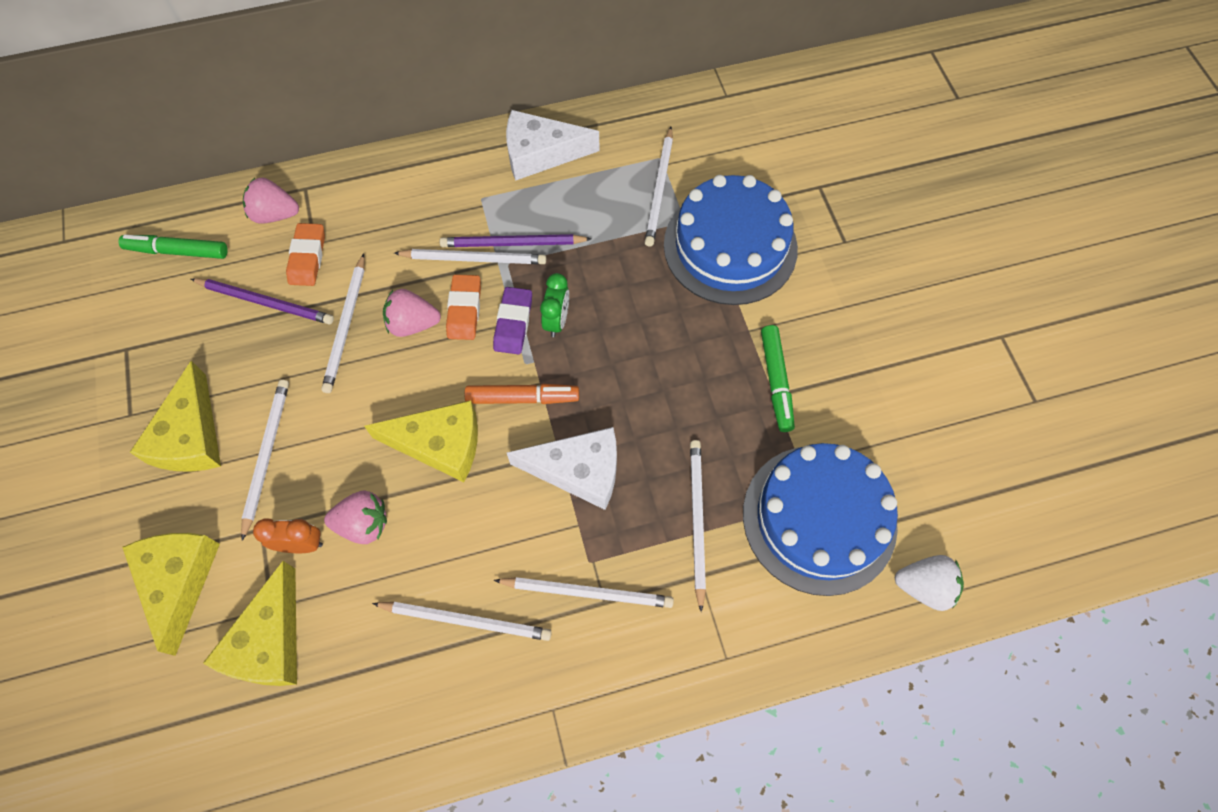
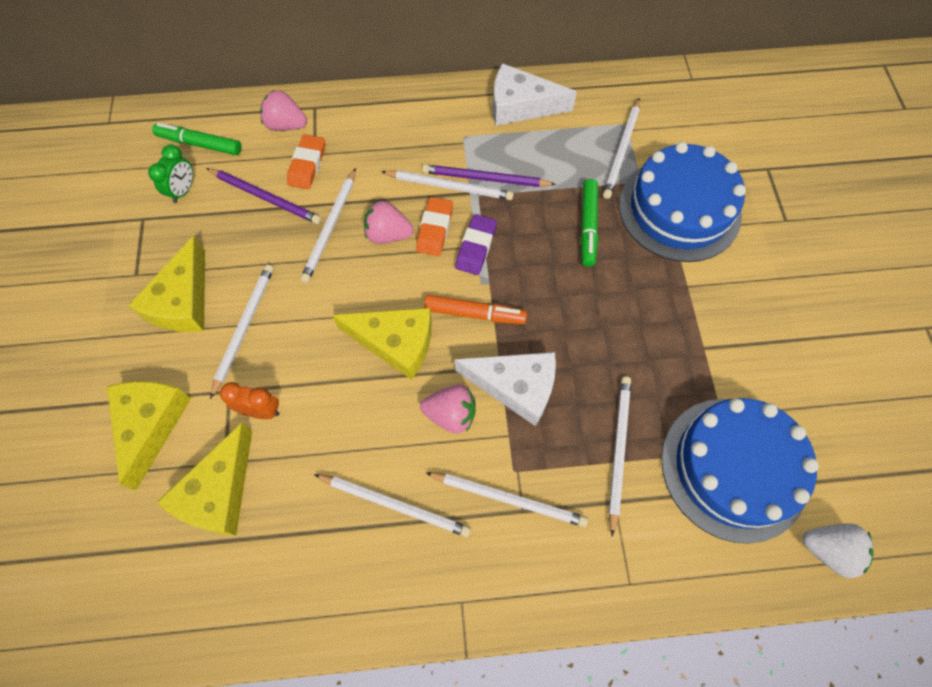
camera: 10 degrees right, 0 degrees up
(363, 524) = (317, 402): pink strawberry -> pink strawberry (451, 414)
(556, 321) = (514, 251): green clock -> green clock (183, 191)
(776, 381) = (707, 335): green marker -> green marker (588, 226)

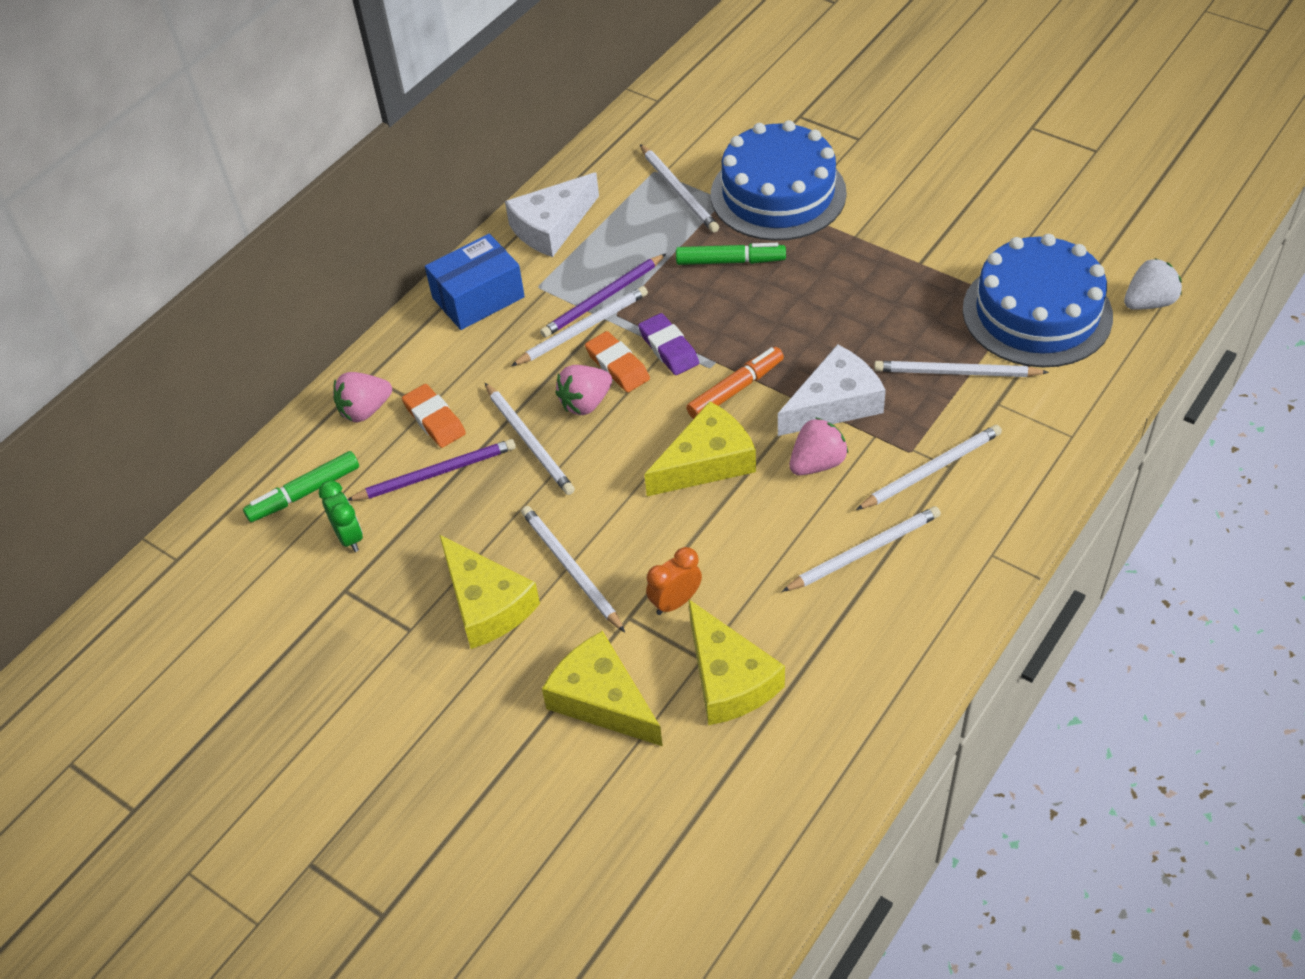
camera: 45 degrees left, 15 degrees down
(425, 113) = (478, 297): none -> blue box
(588, 226) = (730, 261): green marker -> green marker turned 45 degrees counterclockwise
(618, 450) = (956, 372): white pencil -> white pencil turned 45 degrees counterclockwise

